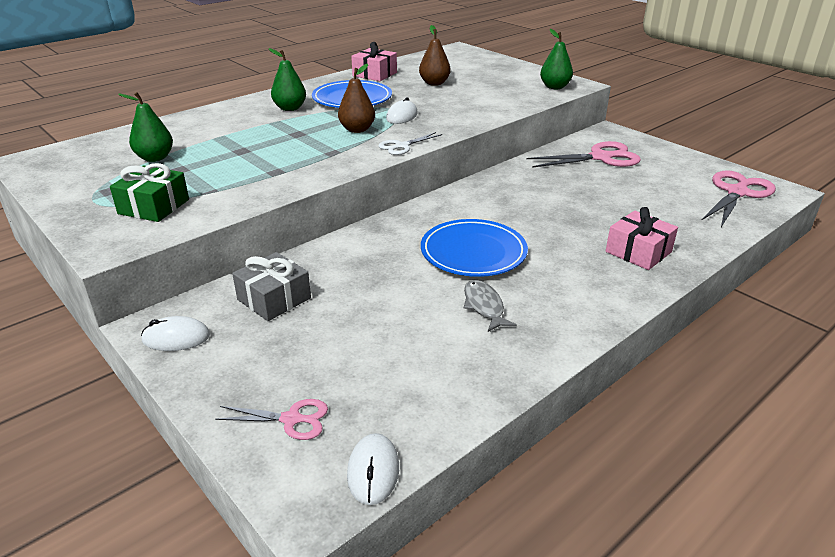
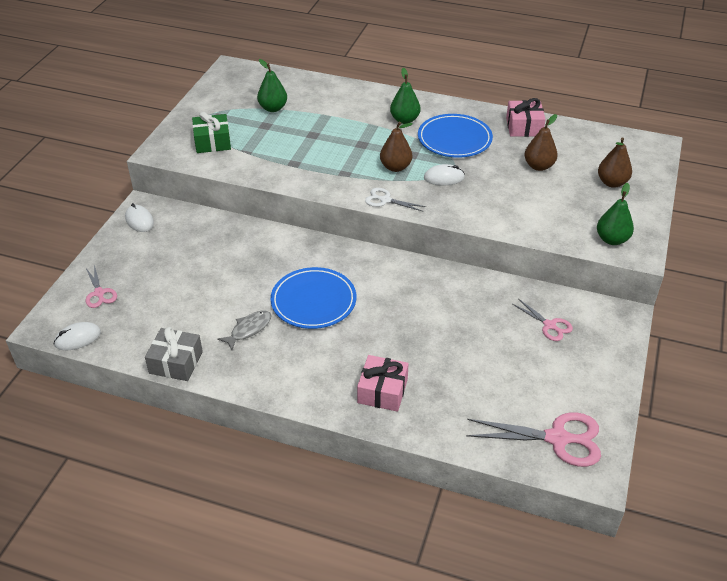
camera: 60 degrees right, 10 degrees up
(274, 299) = (197, 237): grey gift -> grey gift (176, 362)
(486, 70) = (612, 183): none -> brown pear
(601, 157) = (550, 325): pink scissors -> pink scissors, size x0.56

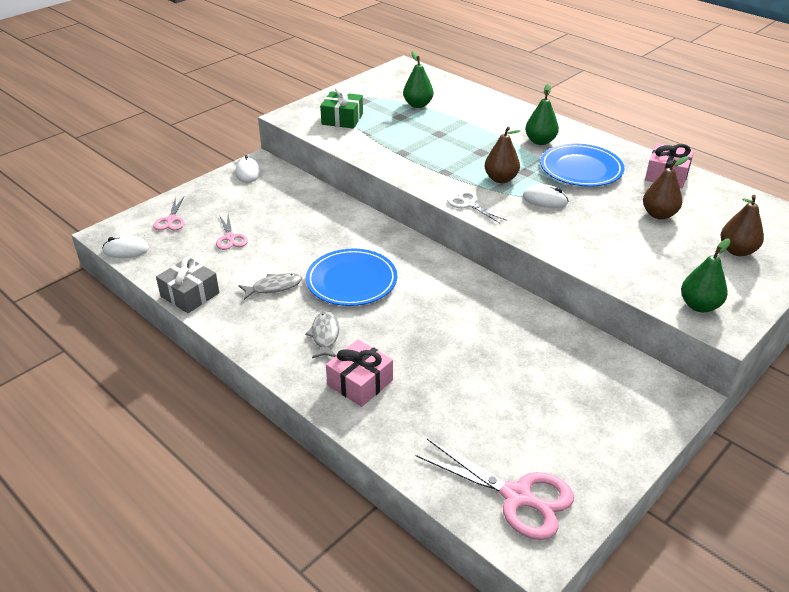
camera: 25 degrees right, 5 degrees down
(325, 359) = (325, 335): none -> grey fish
(550, 325) = (585, 378): pink scissors -> pink scissors (230, 238)

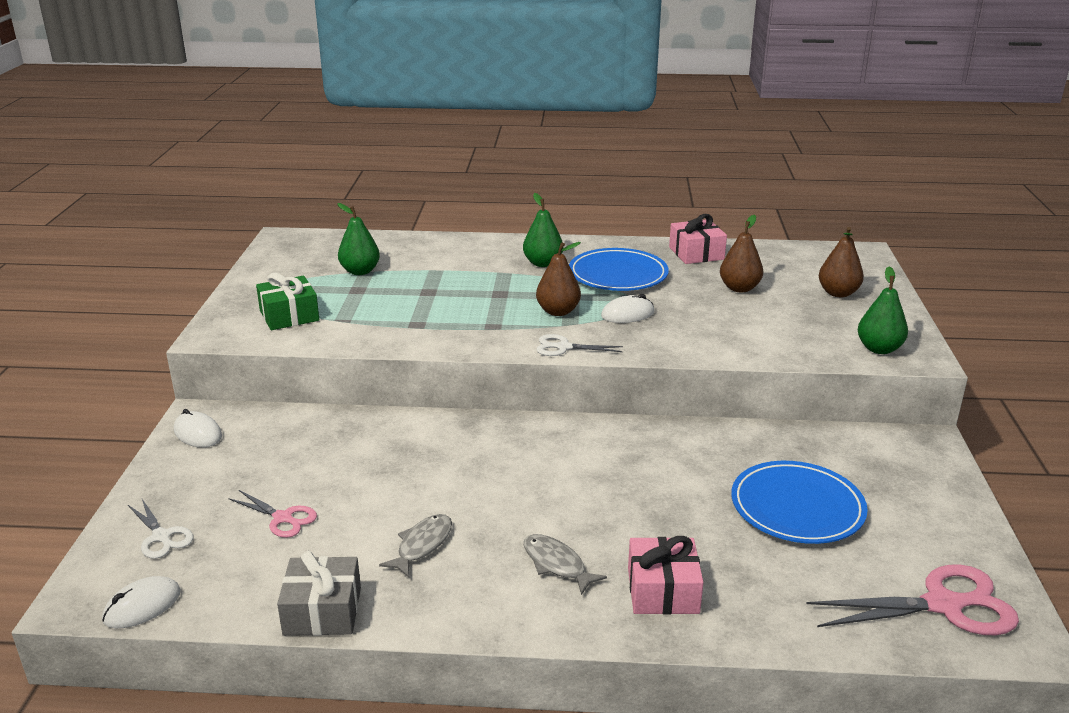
camera: 40 degrees left, 10 degrees down
(171, 220) = (162, 537): pink scissors -> white scissors
(351, 281) = (504, 493): blue plate -> blue plate (797, 507)

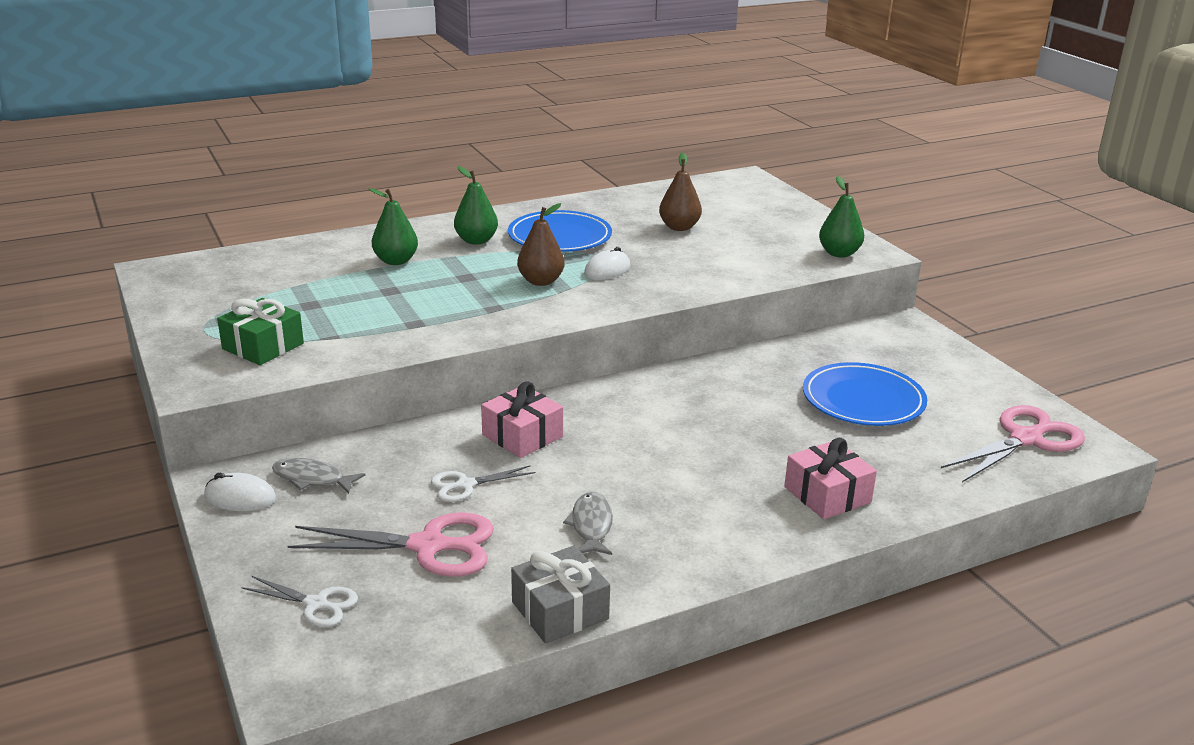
camera: 30 degrees left, 0 degrees up
(142, 606) = (371, 671): white mouse -> none
(283, 518) = (429, 546): pink scissors -> pink scissors, size x1.79
(360, 271) = (290, 286): green pear -> green pear (396, 261)
(557, 564) = (724, 502): grey fish -> grey fish (312, 479)
(563, 347) = (581, 311): white scissors -> white scissors (465, 485)
(696, 253) = (609, 204): pink gift -> pink gift (522, 436)
(838, 293) = (762, 215): brown pear -> none

